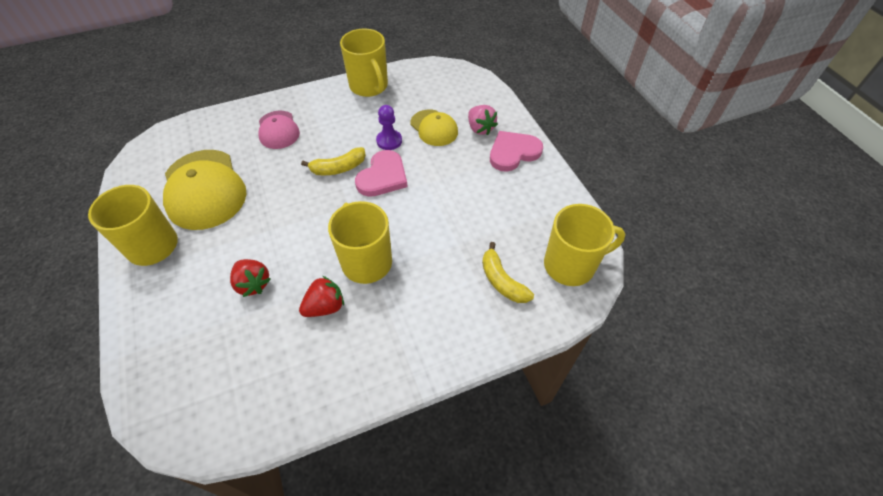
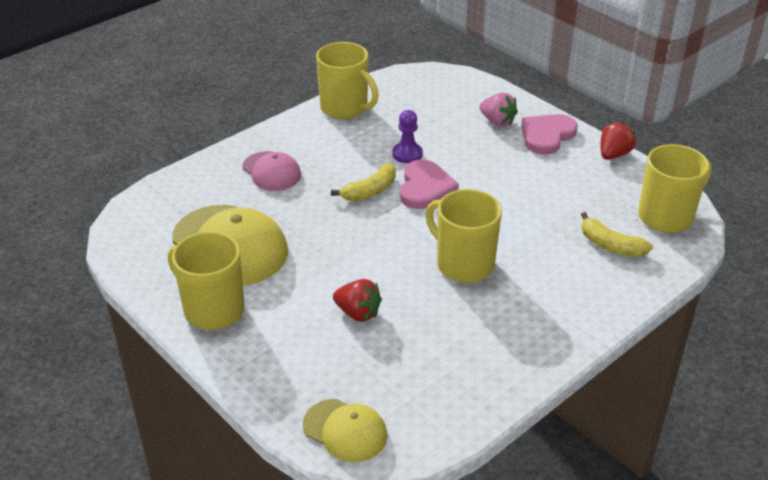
camera: 20 degrees left, 15 degrees down
(325, 307) = (450, 311): red strawberry -> red strawberry (613, 155)
(434, 128) = (447, 132): yellow cap -> yellow cap (345, 430)

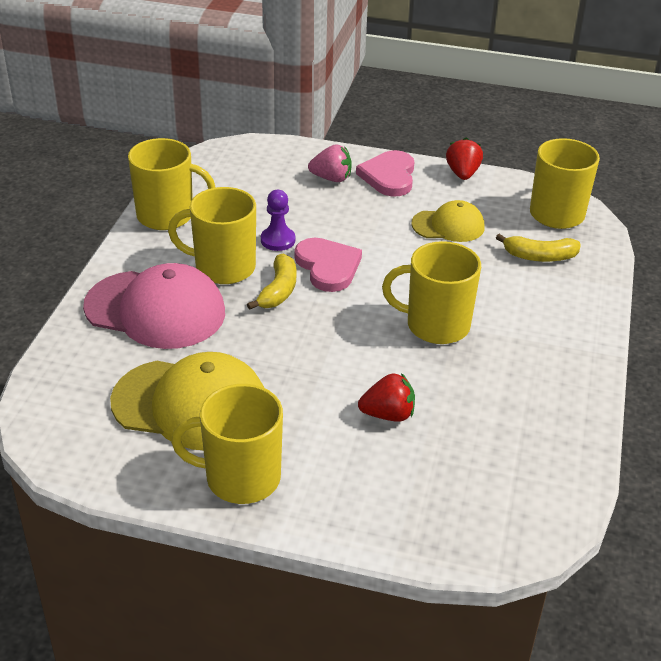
camera: 35 degrees left, 0 degrees up
(271, 171) = (155, 310): pink cap -> pink cap, size x1.76
(345, 430) = (489, 531): yellow cap -> yellow cap (448, 226)
(347, 159) = (223, 267): none -> yellow mug

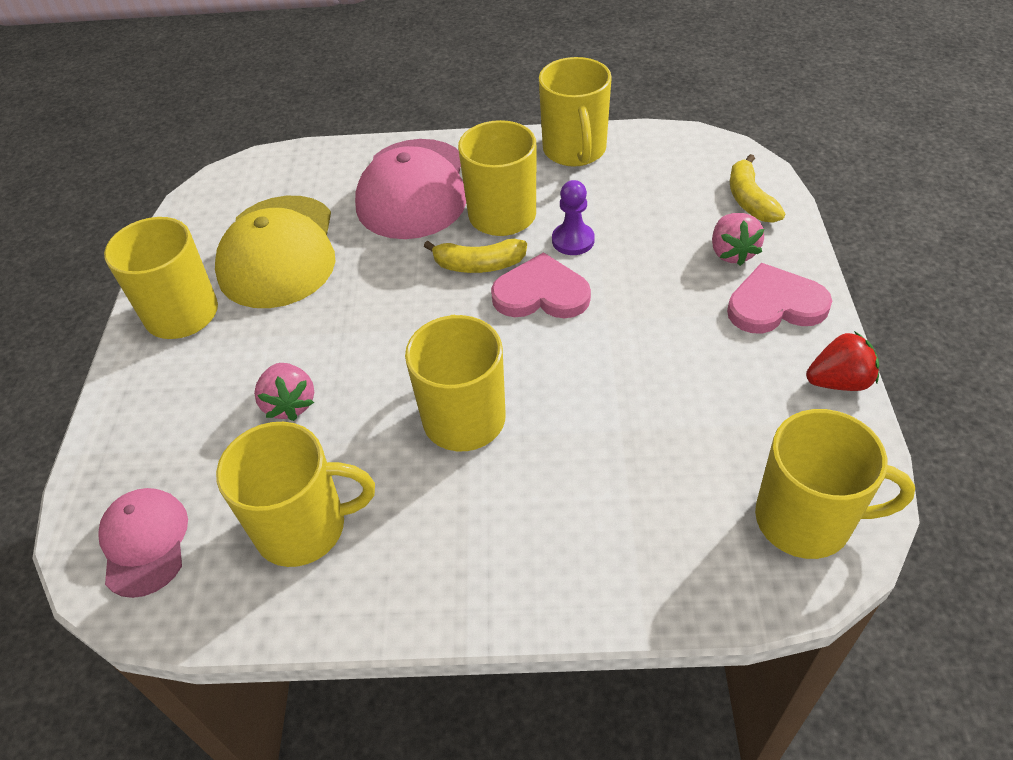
camera: 80 degrees right, 10 degrees up
(328, 267) = (541, 293): pink heart -> pink heart turned 135 degrees counterclockwise
(388, 414) = (290, 404): red strawberry -> pink strawberry
(448, 226) = (691, 389): yellow cap -> none
(504, 511) = (145, 543): none -> pink cap
(512, 418) = (304, 527): none -> yellow mug
(539, 257) = (671, 511): yellow banana -> yellow banana (749, 200)

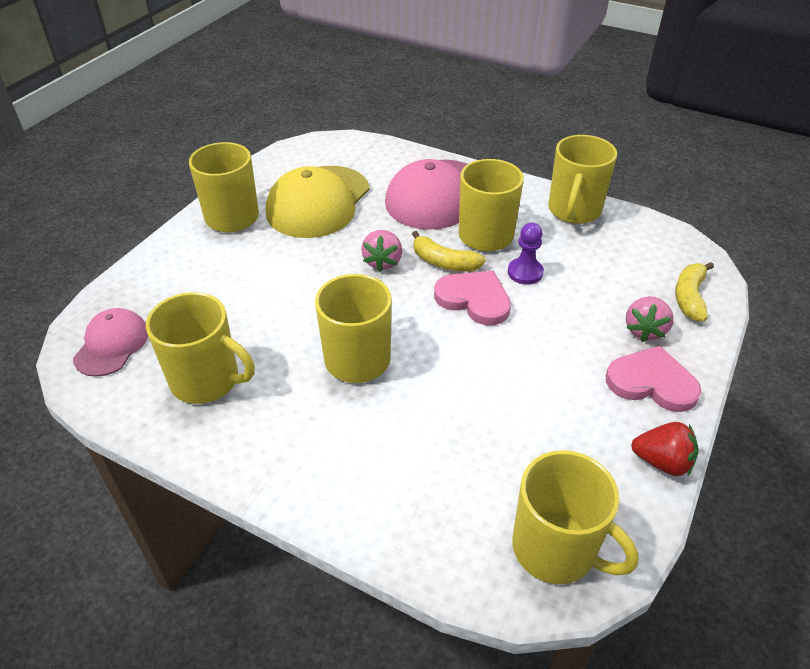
camera: 25 degrees right, 5 degrees down
(290, 404) = (255, 300): pink strawberry -> pink strawberry (383, 262)

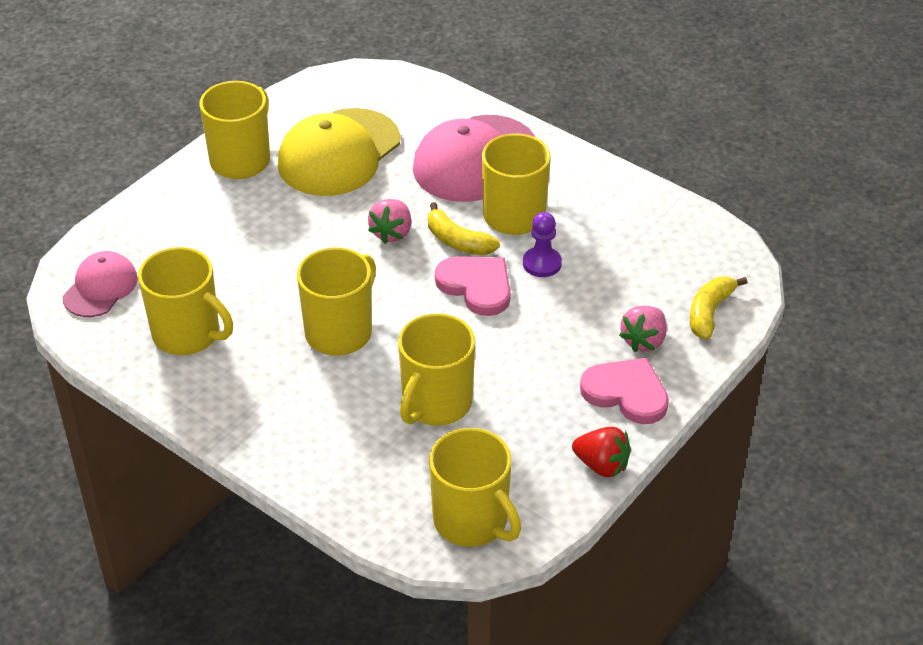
camera: 10 degrees right, 0 degrees up
(574, 211) = (626, 197): yellow mug -> yellow mug (436, 404)

